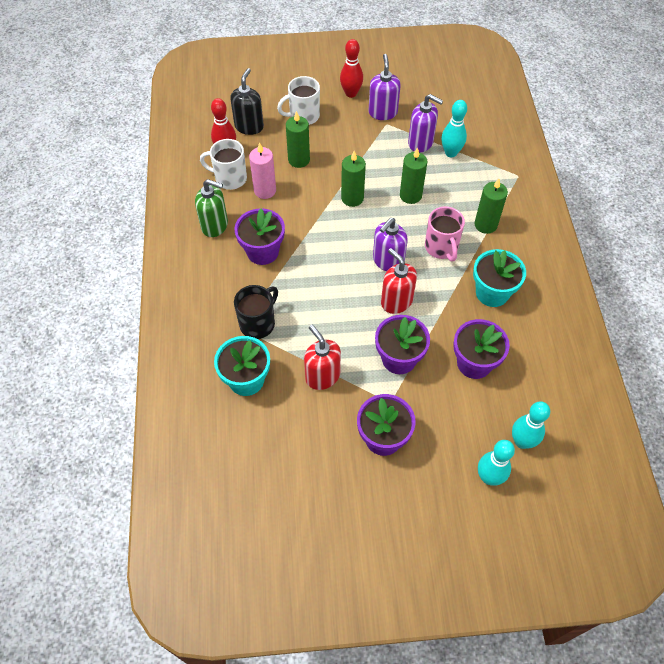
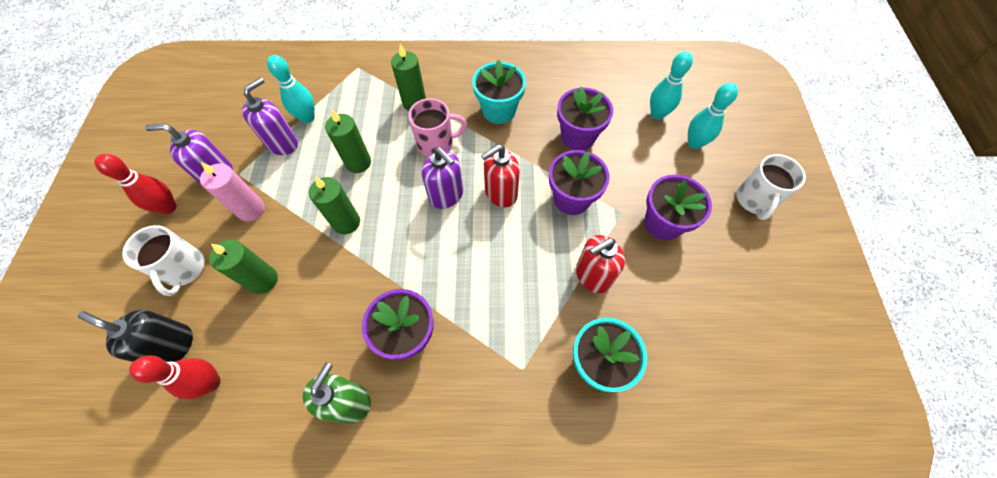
camera: 85 degrees left, 5 degrees up
(230, 178) = (266, 378): white mug -> white mug (754, 200)
(258, 323) = (518, 345): black mug -> none
(265, 190) = (304, 328): pink candle -> pink candle (251, 210)

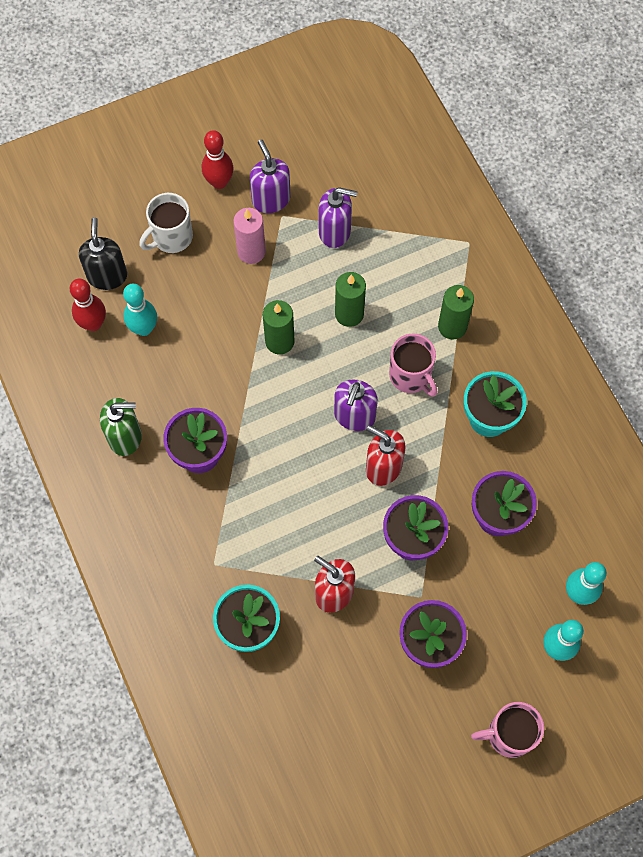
camera: 65 degrees right, 5 degrees up
(263, 280) = (191, 306): green candle -> none
(307, 118) = (377, 235): turquoise bowling pin -> turquoise bowling pin (144, 328)
(754, 200) = (508, 734): white mug -> pink mug

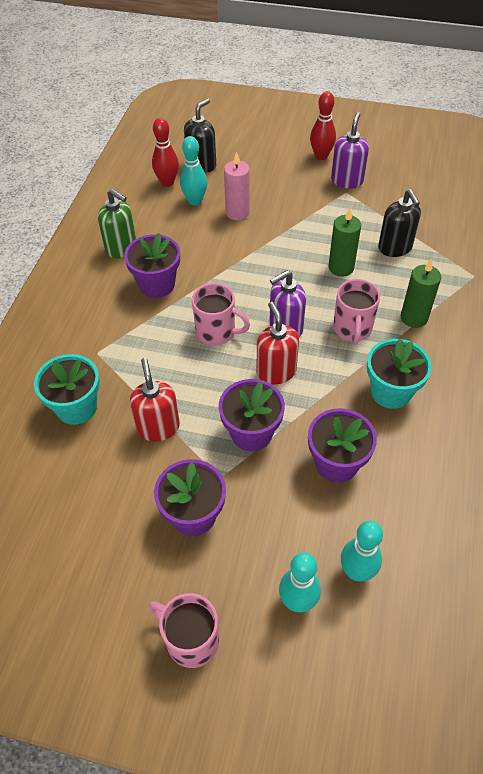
camera: 40 degrees right, 15 degrees down
(171, 237) = (261, 167): white mug -> none
(251, 251) = (306, 199): pink candle -> pink candle (237, 212)
(279, 341) = (276, 255): green candle -> none
(299, 464) = (217, 332): none -> pink mug
(335, 231) = (375, 218): purple soap dispenser -> none
(379, 256) = (395, 248): none -> black soap dispenser

